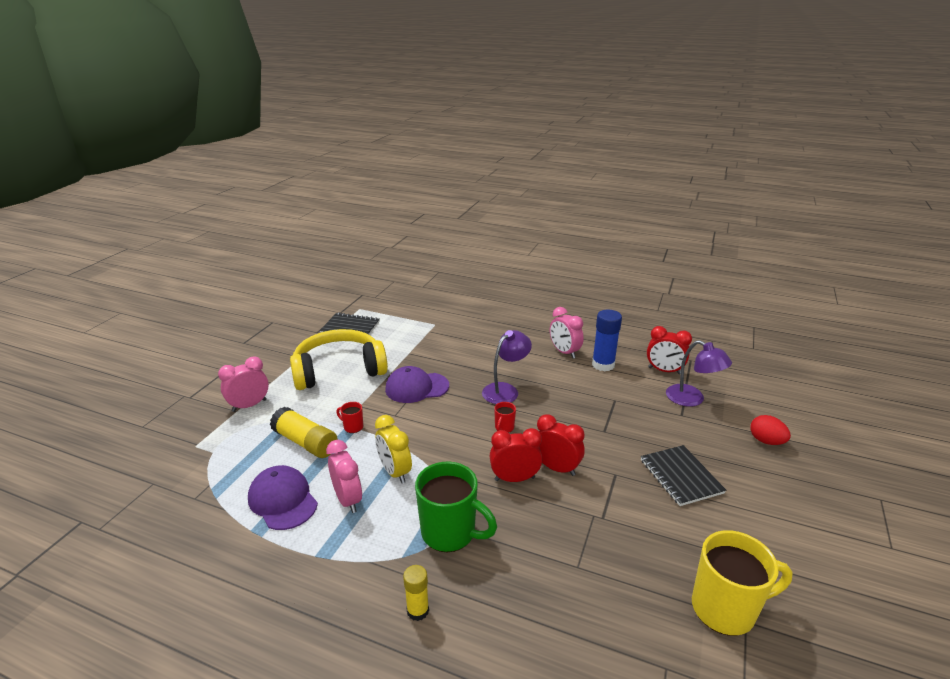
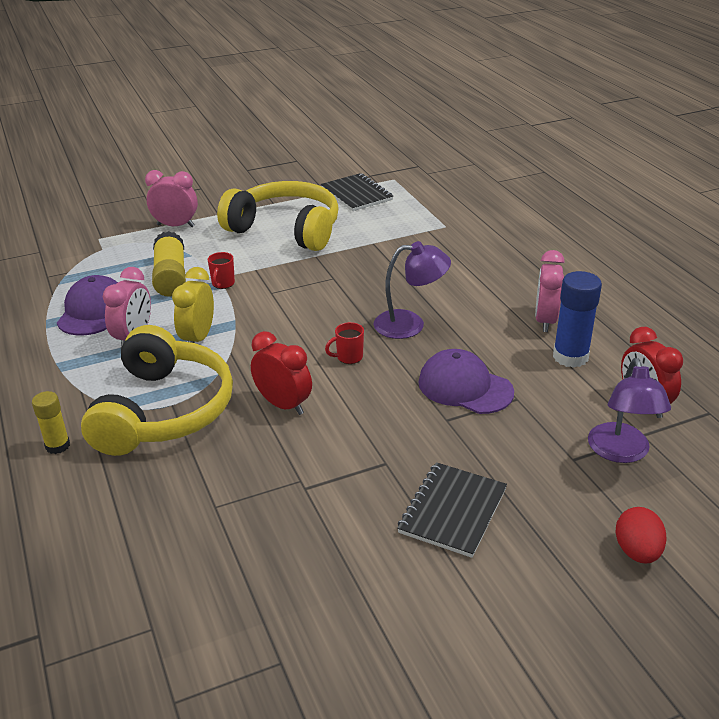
camera: 45 degrees right, 5 degrees up
(352, 427) = (223, 284): red mug -> red mug turned 150 degrees counterclockwise
(416, 387) = (328, 278): purple cap -> purple cap (465, 387)
(450, 533) = (163, 410): green mug -> yellow headphones
(556, 468) = (336, 421): red clock -> none
(725, 609) = (279, 638): yellow mug -> none

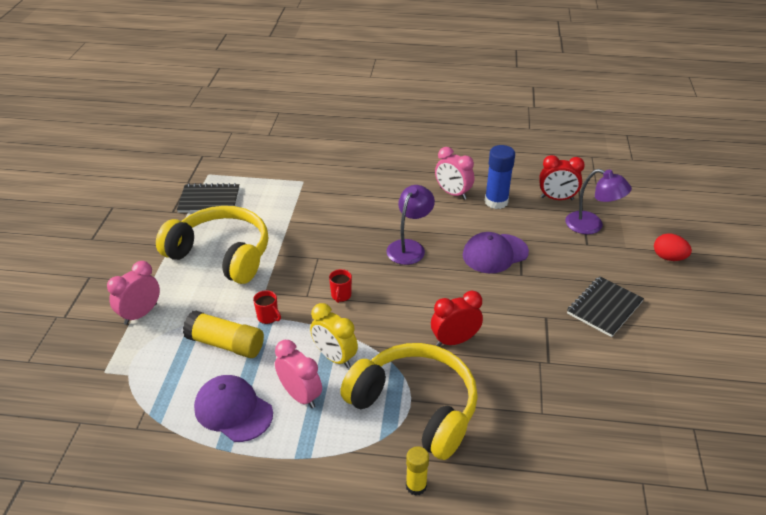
camera: 60 degrees left, 5 degrees up
(286, 229) = (221, 254): yellow headphones -> yellow headphones turned 60 degrees clockwise
(348, 357) = (424, 289): red mug -> red mug (341, 296)
(453, 511) = (604, 307): black notebook -> black notebook turned 75 degrees clockwise

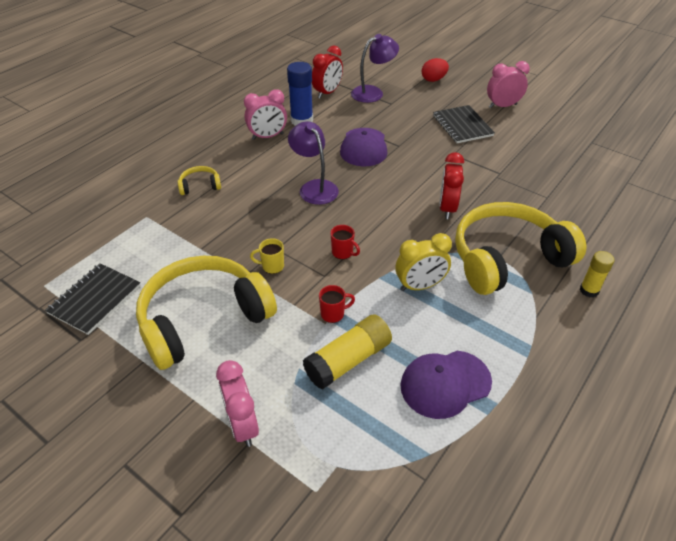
camera: 60 degrees left, 5 degrees up
(296, 264) = (272, 266): none -> yellow mug
(300, 395) = (454, 326): pink clock -> pink clock (502, 106)
(357, 188) = (200, 186): none -> yellow headphones

